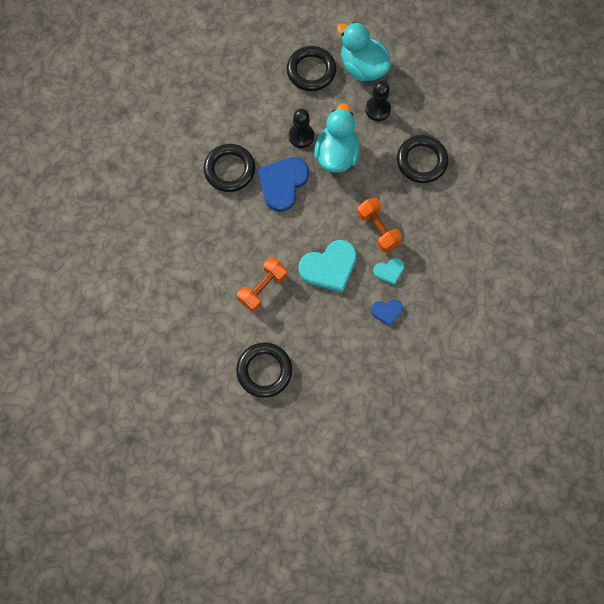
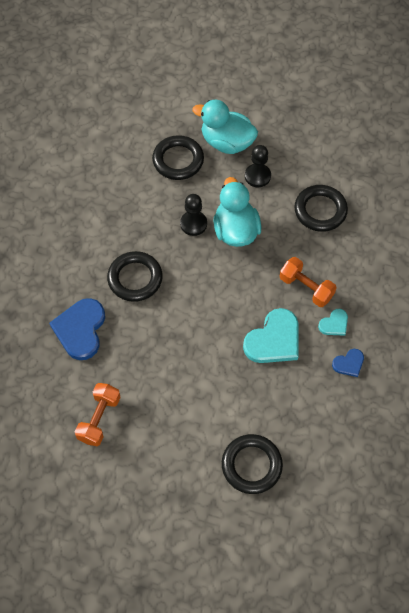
camera: 20 degrees left, 10 degrees down
(262, 288) = (216, 383): orange dumbbell -> orange dumbbell (99, 419)
(283, 184) = (194, 275): blue heart -> blue heart (80, 329)

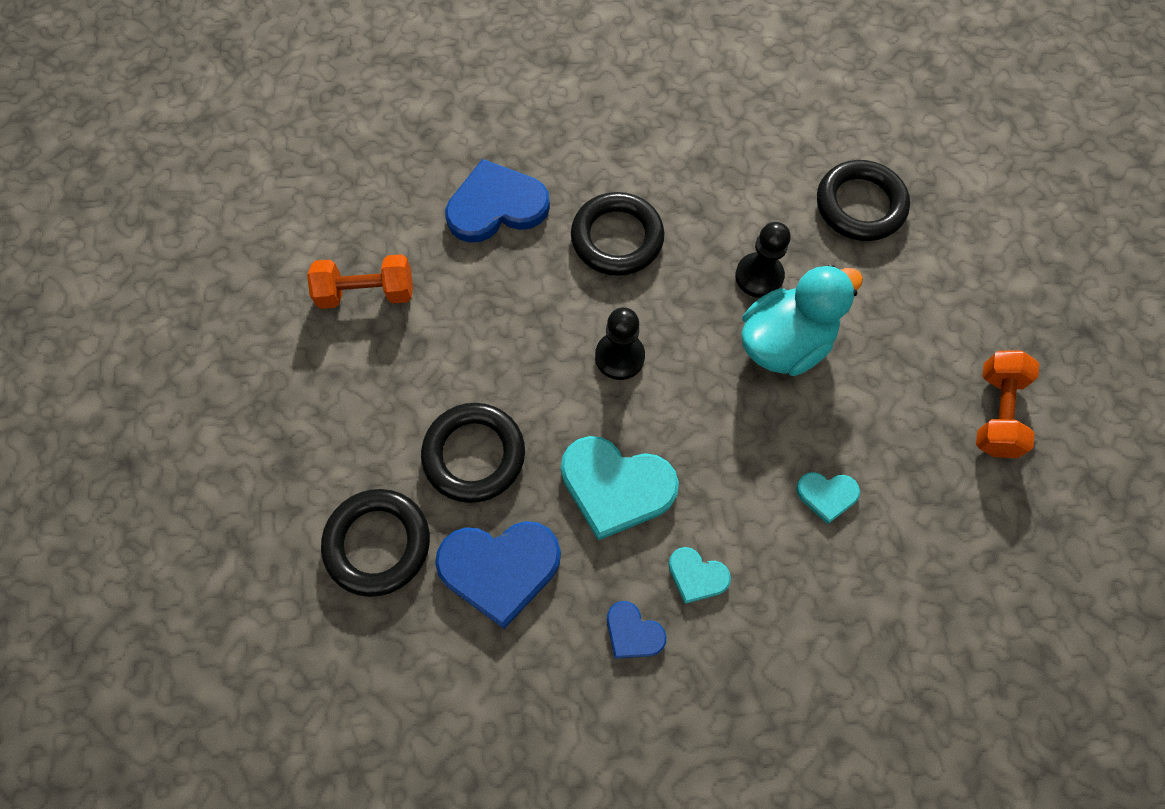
camera: 65 degrees right, 5 degrees up
(227, 142) = (941, 259): turquoise duck -> none
(257, 176) = (908, 333): black pawn -> black pawn (619, 357)
(291, 411) = (500, 568): none -> blue heart
(306, 288) = (740, 499): orange dumbbell -> orange dumbbell (995, 412)
(320, 210) = (906, 461): black ring -> black ring (474, 455)
(321, 251) = (827, 495): none -> turquoise heart

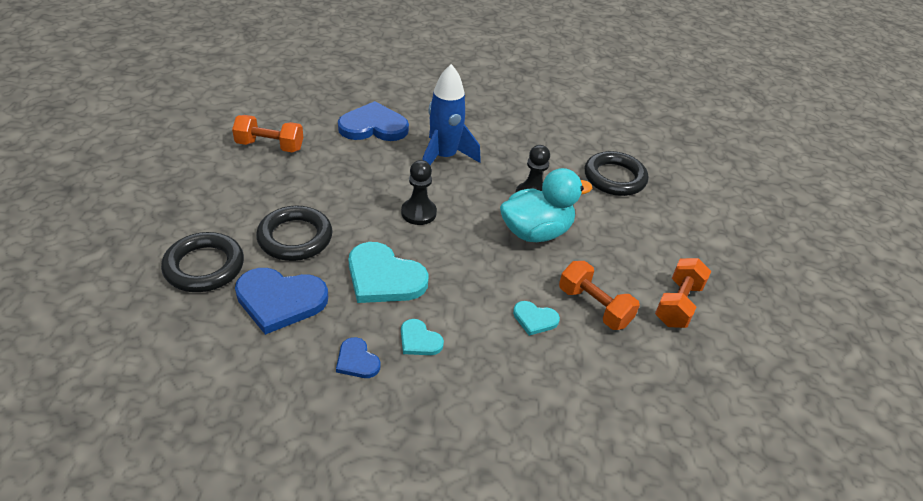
camera: 10 degrees right, 25 degrees down
(617, 238) = (444, 157): black ring -> blue rocket
(894, 450) = (594, 307): none -> orange dumbbell

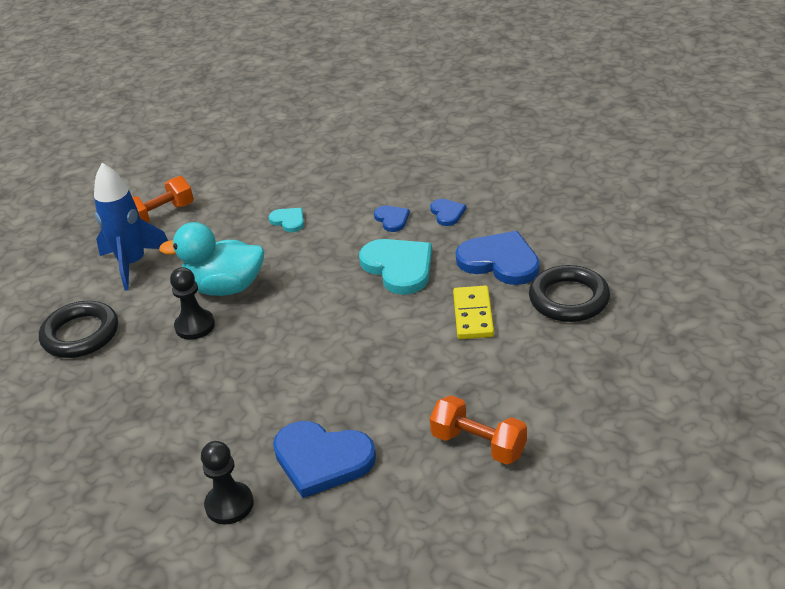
camera: 150 degrees left, 5 degrees down
(295, 238) = (473, 315): black ring -> yellow domino
(418, 213) = (331, 324): black pawn -> black pawn (229, 505)
(419, 340) = (392, 219): turquoise heart -> blue heart
(444, 157) = (257, 392): blue rocket -> blue rocket (133, 264)
(594, 307) = (232, 222): orange dumbbell -> none

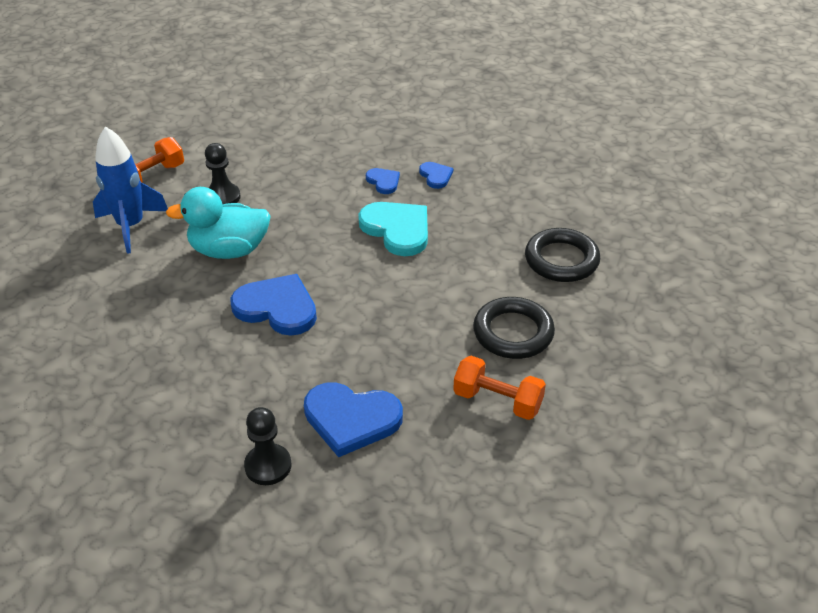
camera: 10 degrees left, 5 degrees up
(80, 334) = (89, 299): black ring -> black ring (513, 332)
(195, 326) = (205, 289): black pawn -> black pawn (223, 197)
(288, 221) = (282, 182): turquoise heart -> none
(473, 315) = (475, 276): yellow domino -> none
(500, 261) = (492, 223): blue heart -> blue heart (277, 307)

